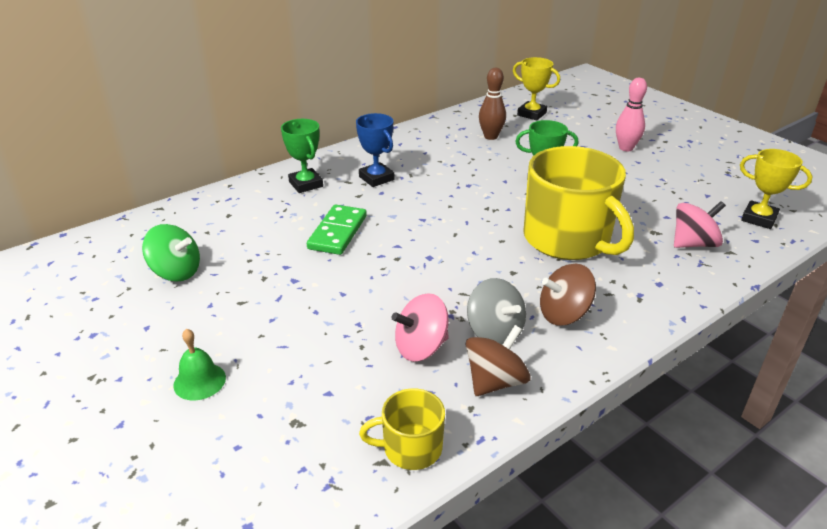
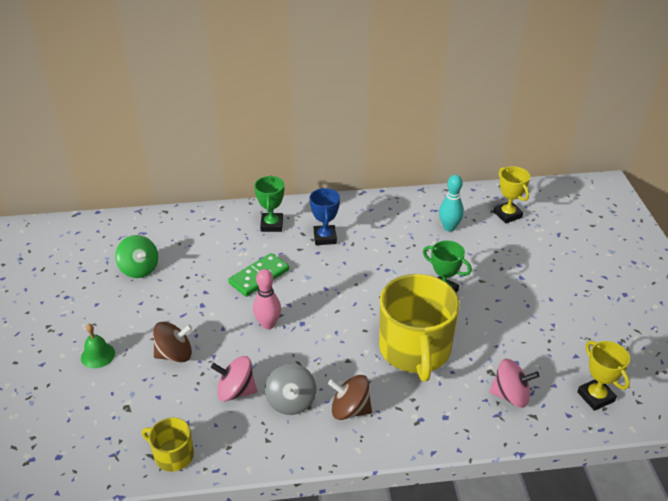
camera: 30 degrees right, 5 degrees up
(491, 136) = (449, 227): brown bowling pin -> turquoise bowling pin
(495, 381) = (259, 437): brown spinning top -> brown spinning top (175, 354)
(626, 148) = (555, 281): pink bowling pin -> pink bowling pin (268, 324)

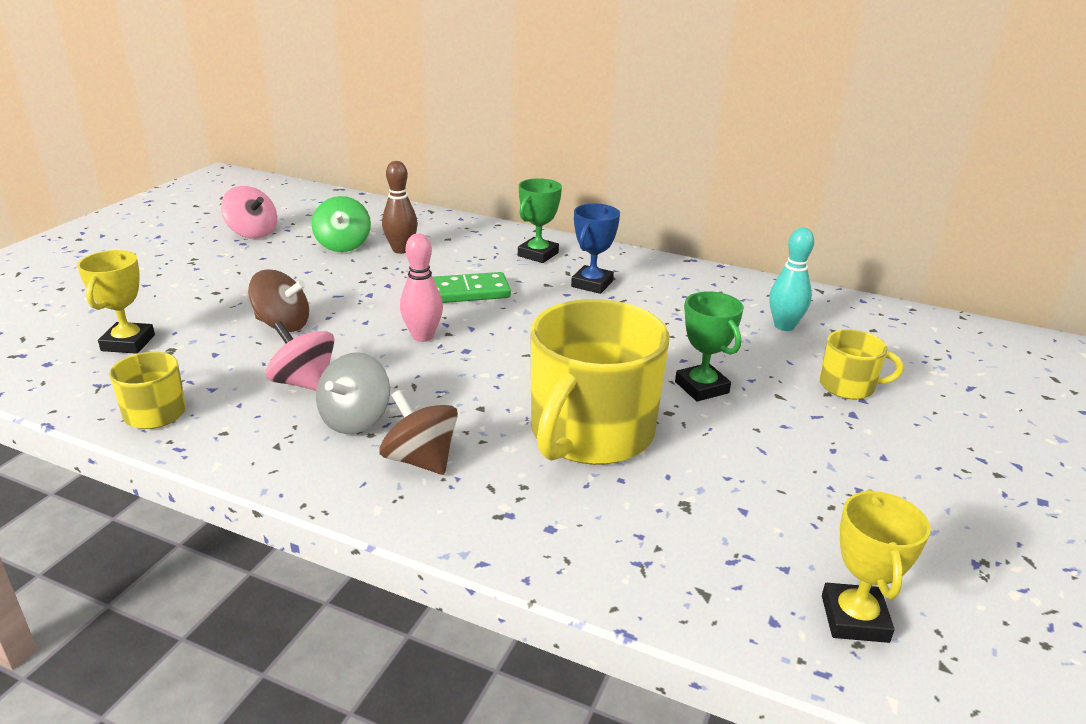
camera: 30 degrees right, 10 degrees down
(98, 355) = (205, 297): green bell -> none
(182, 257) = (401, 250): none -> brown bowling pin
(507, 215) = (896, 341): yellow trophy -> yellow trophy (128, 343)
(507, 258) = (848, 386): none -> yellow mug
(510, 395) = (689, 548): pink spinning top -> pink spinning top (252, 233)

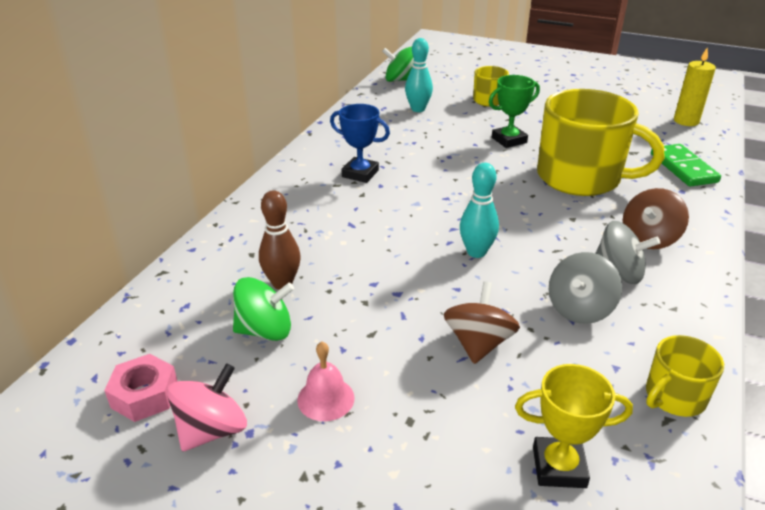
camera: 90 degrees left, 5 degrees up
(257, 265) = (326, 398): none -> pink bell
(296, 214) = (145, 395): none -> pink nut
(304, 382) = (579, 309): pink spinning top -> grey spinning top
(422, 336) = (476, 252): pink bowling pin -> turquoise bowling pin
(466, 292) = (384, 234): green domino -> green domino (683, 168)
(538, 254) = (297, 199): green trophy -> none
(854, 619) = (686, 121): yellow trophy -> yellow candle
(886, 318) = (400, 80): none -> green spinning top

